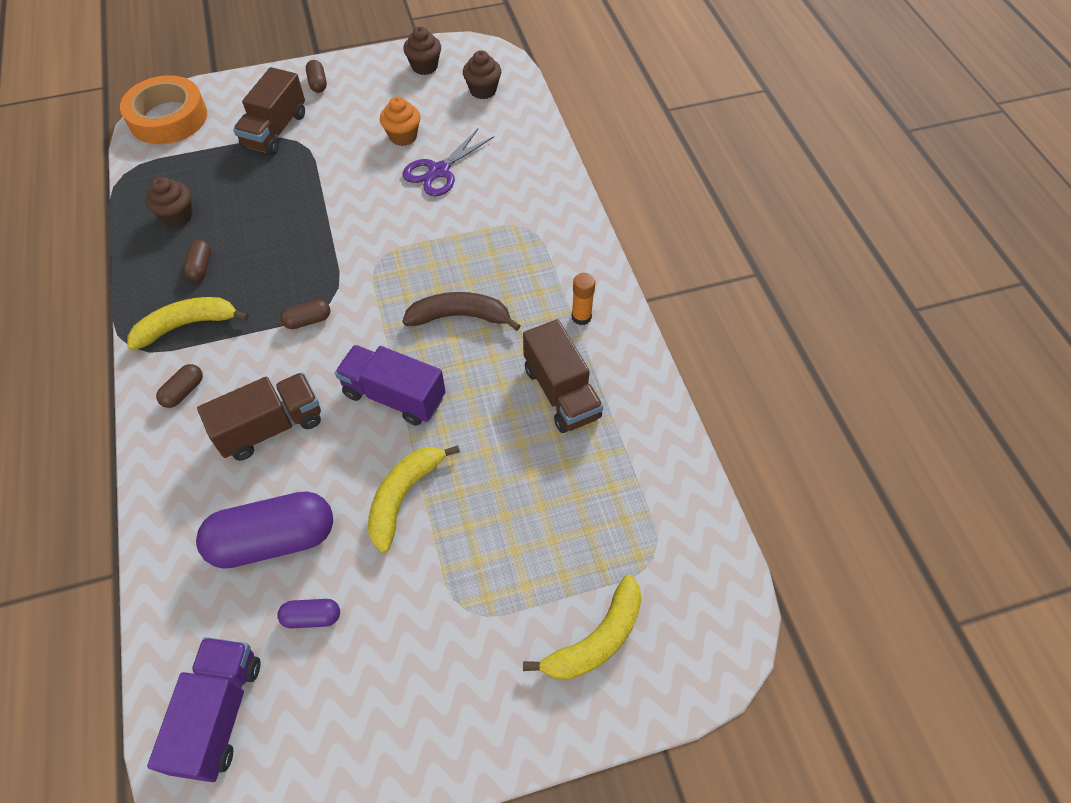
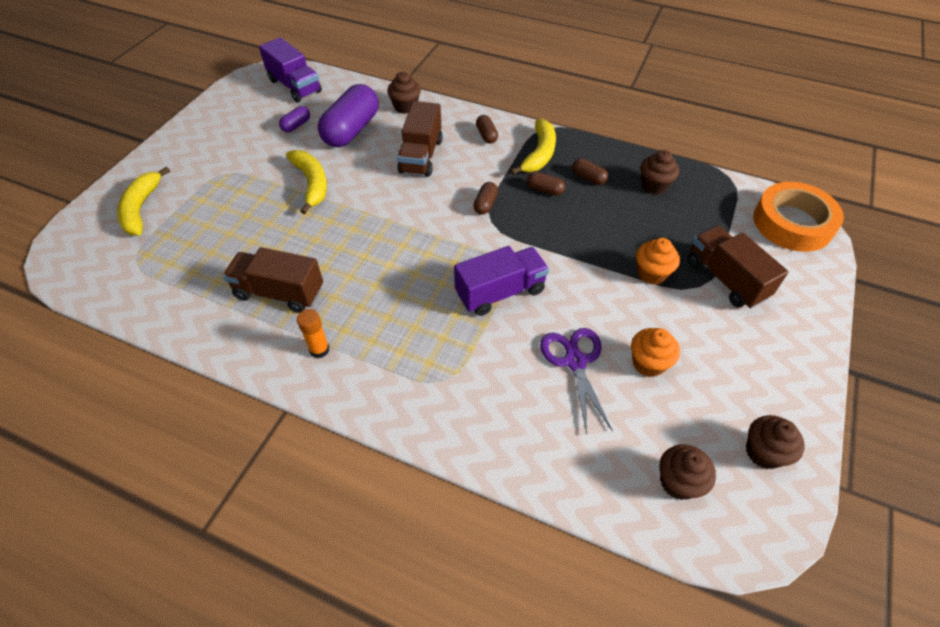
camera: 130 degrees right, 5 degrees down
(178, 518) = (405, 107): none -> brown cupcake
(306, 171) = (651, 273): none -> orange cupcake
(318, 83) = (786, 342): brown capsule -> brown capsule (545, 190)
(394, 396) = (379, 213): purple truck -> purple truck (500, 292)
(460, 316) = (403, 279): brown banana -> none

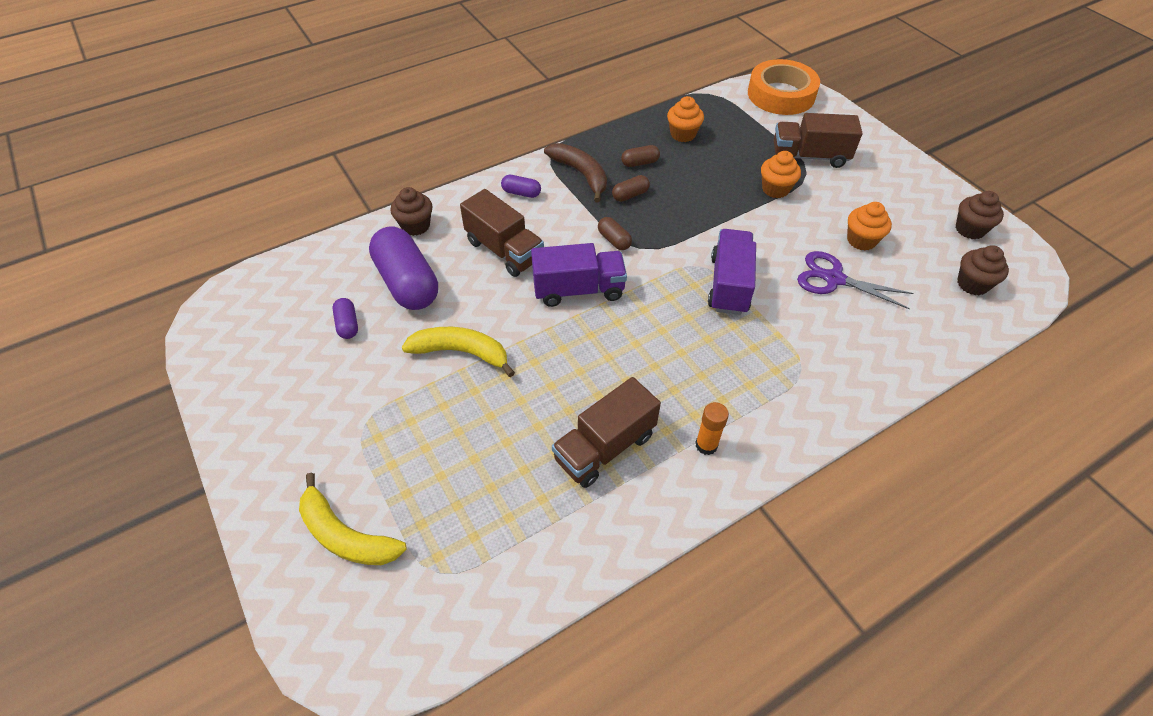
camera: 55 degrees left, 0 degrees up
(295, 86) = (272, 296): purple truck -> purple truck (578, 290)
(486, 135) = (521, 193): brown capsule -> purple capsule
(539, 154) = (581, 174): yellow banana -> brown banana
(654, 186) = (683, 134): brown cupcake -> orange cupcake

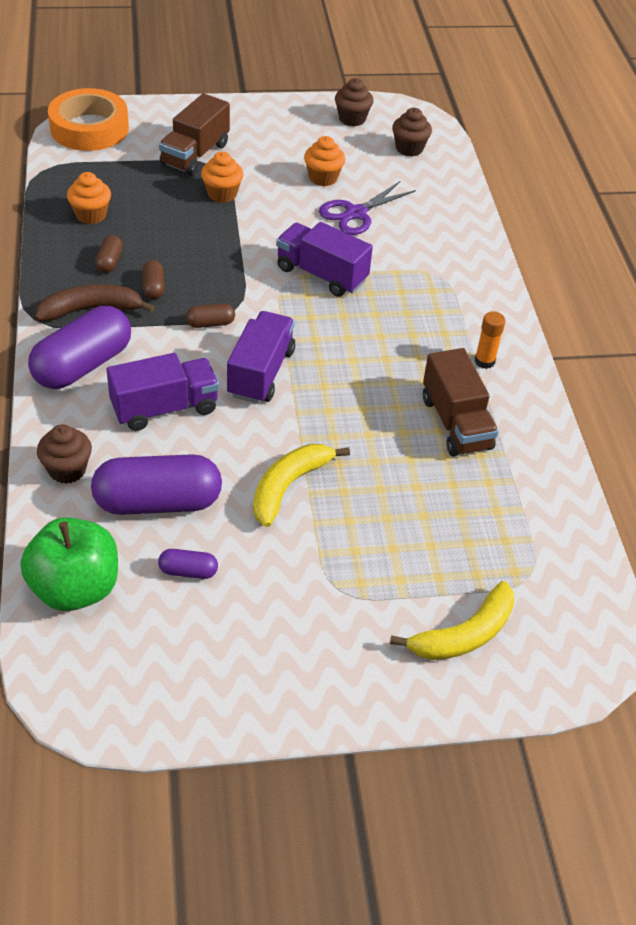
camera: 70 degrees left, 5 degrees down
(310, 272) = (75, 588): none -> green apple
(504, 250) = (164, 408): brown truck -> purple truck
(521, 193) = (83, 365): purple capsule -> purple capsule, size x2.24

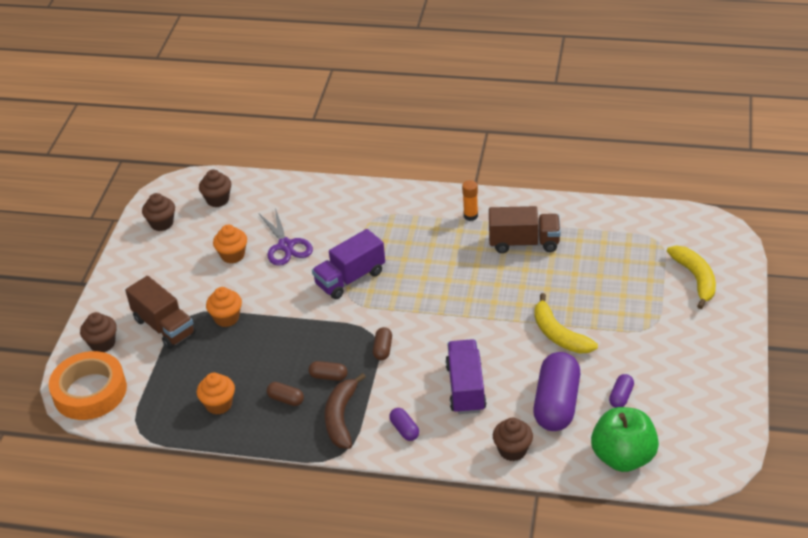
camera: 65 degrees left, 5 degrees down
(83, 365) = (404, 429): purple capsule -> purple capsule, size x0.45
(158, 121) = (102, 343): none -> brown cupcake
(261, 373) = (445, 330): purple truck -> none

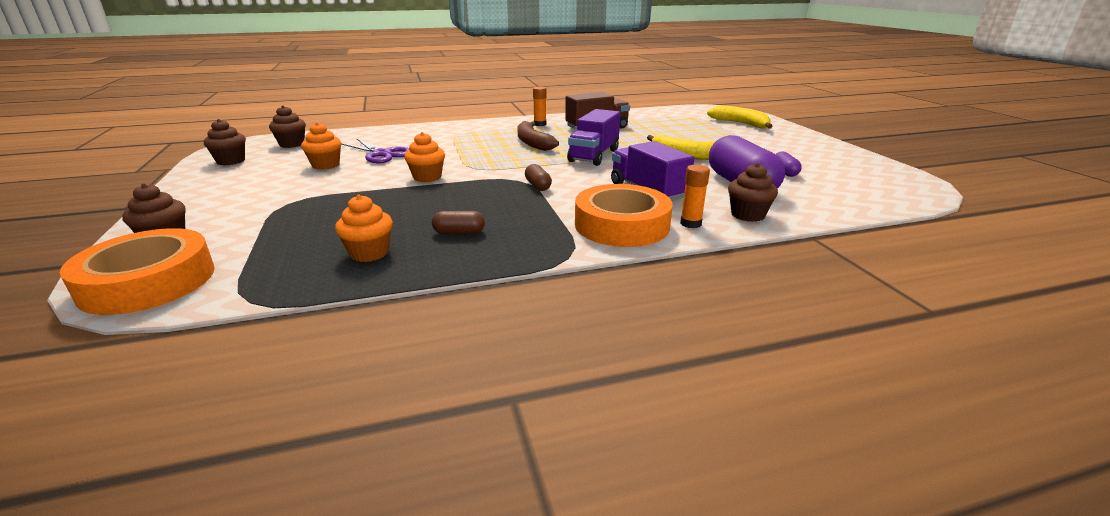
camera: 30 degrees left, 15 degrees down
(164, 326) = (258, 214): brown truck -> none
(226, 318) = (341, 197): orange cupcake -> orange cupcake (427, 177)
(328, 376) = (496, 210): brown capsule -> none
(341, 418) = (540, 232): brown banana -> brown banana (532, 143)
(350, 278) = (463, 159): purple truck -> purple truck (594, 156)
(404, 429) = (621, 225): purple capsule -> orange tape
(457, 446) = (690, 223): none -> orange glue stick
(623, 457) = (846, 199): green apple -> none

